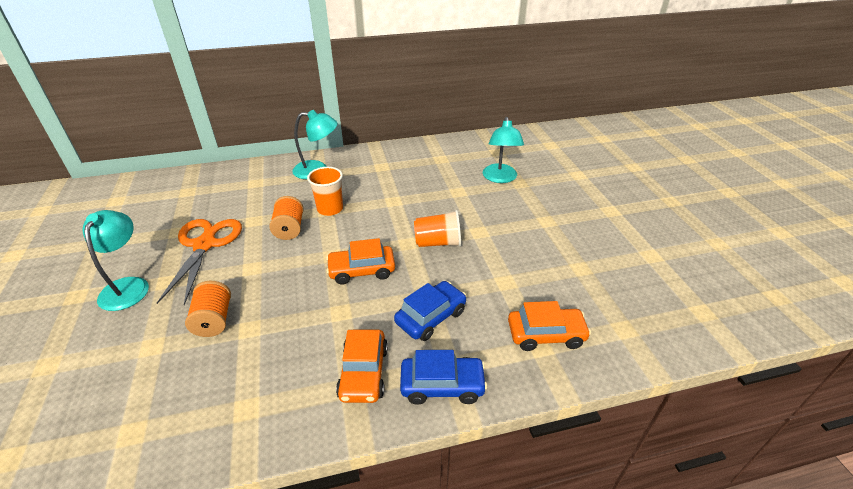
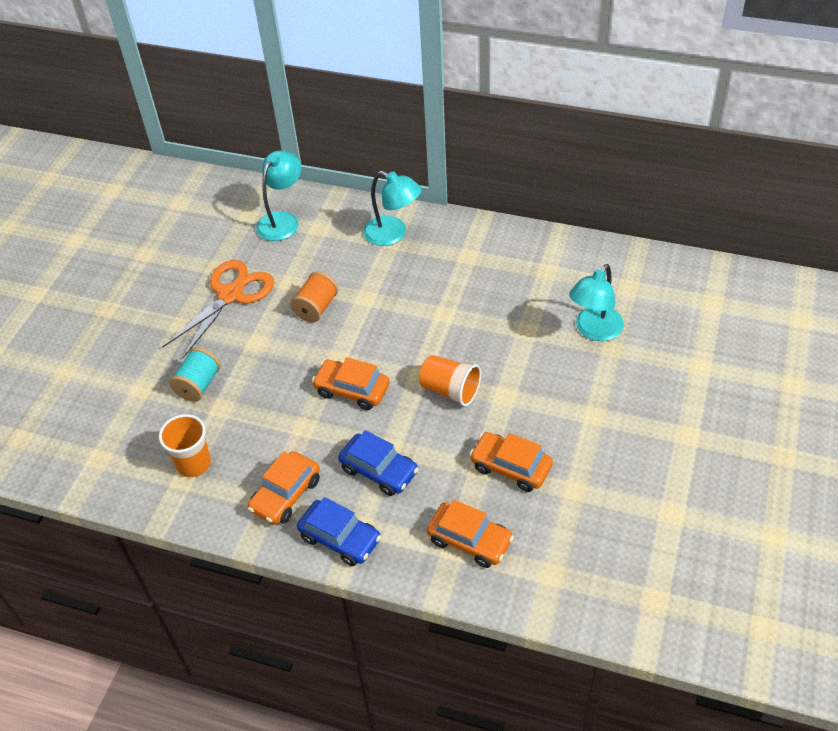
camera: 35 degrees right, 10 degrees up
(128, 286) = (149, 316): turquoise lamp -> turquoise lamp (282, 220)
(214, 320) = (198, 385): orange spool -> turquoise spool
(330, 209) = (371, 298): orange cup -> orange cup (193, 463)
(431, 317) = (379, 470): blue car -> blue car turned 45 degrees clockwise
(526, 272) = (511, 467): none -> orange car

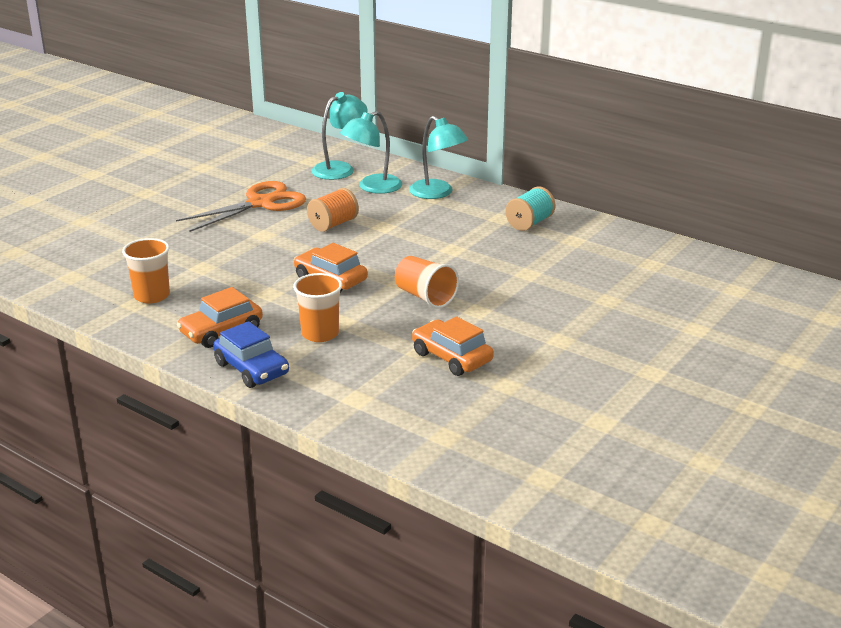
camera: 15 degrees right, 20 degrees down
(198, 385) = (192, 250): turquoise spool -> turquoise spool (529, 223)
(379, 470) = (320, 334): blue car -> orange cup
(469, 540) = (377, 396): orange car -> none
(594, 331) = (597, 286): turquoise lamp -> turquoise lamp (372, 187)

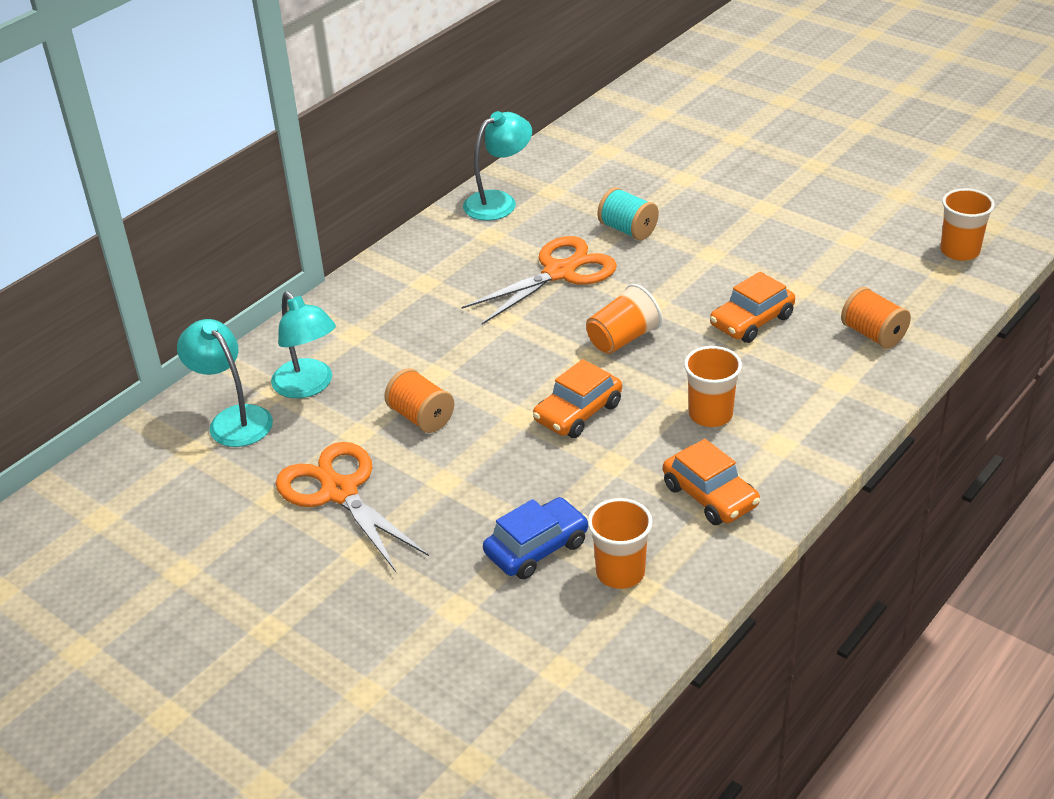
camera: 85 degrees left, 10 degrees up
(252, 369) = (793, 462): blue car -> blue car (536, 548)
(430, 422) = (873, 334): none -> orange spool
(437, 193) = (341, 330): turquoise lamp -> turquoise lamp (499, 201)
(520, 269) = (559, 272): none -> orange scissors
(529, 223) = (442, 262): turquoise spool -> turquoise spool (627, 230)
(590, 493) = (959, 251): none -> orange cup

